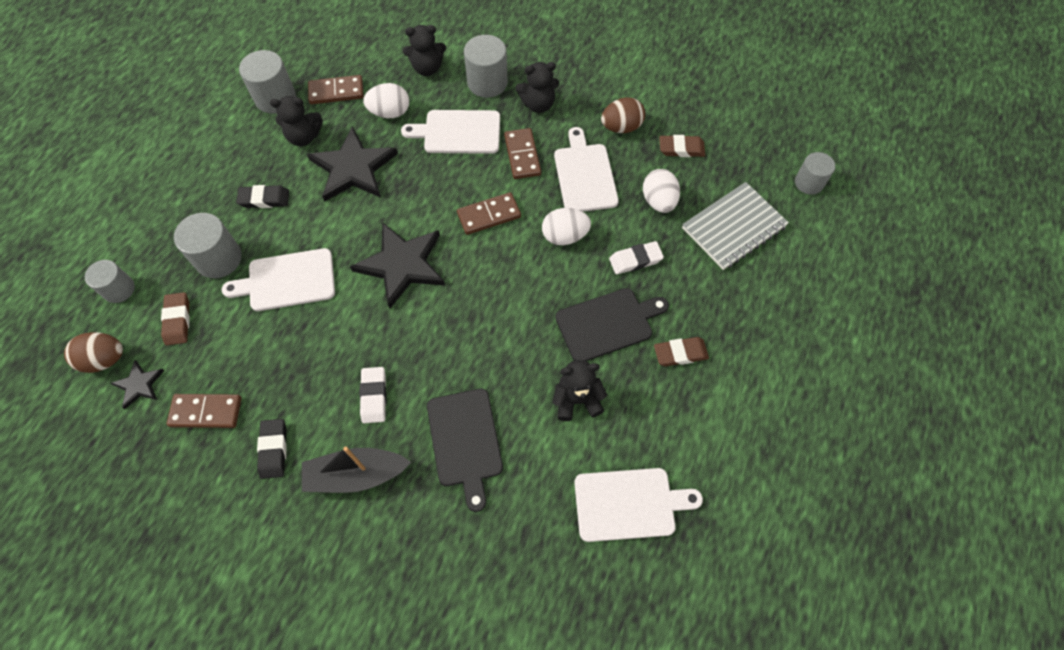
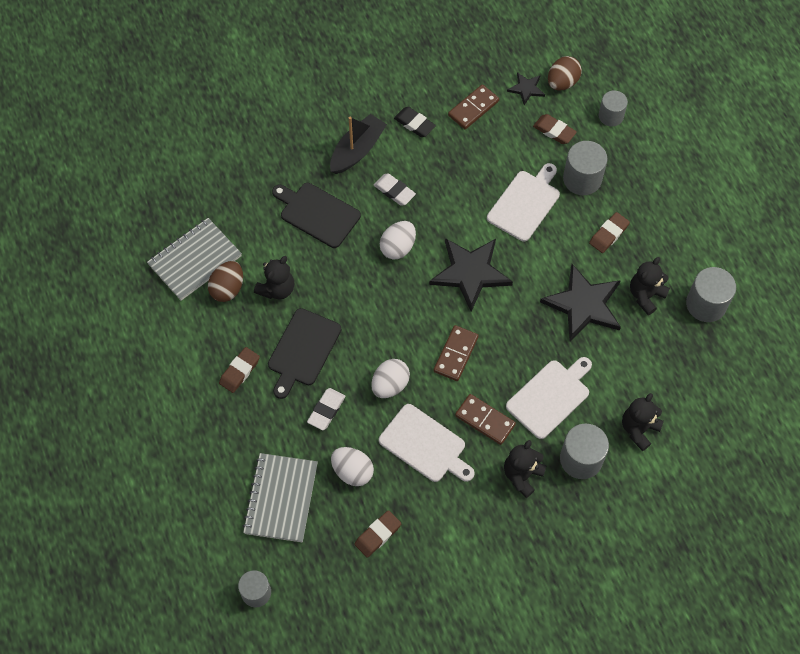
camera: 135 degrees right, 0 degrees up
(264, 199) = (608, 234): black eraser -> brown eraser
(336, 92) = (673, 348): brown domino -> none
(390, 112) = (615, 367): white egg -> white egg (398, 247)
(621, 127) = (440, 513): brown egg -> brown egg (228, 289)
(628, 504) = (195, 260): white cutting board -> grey notebook

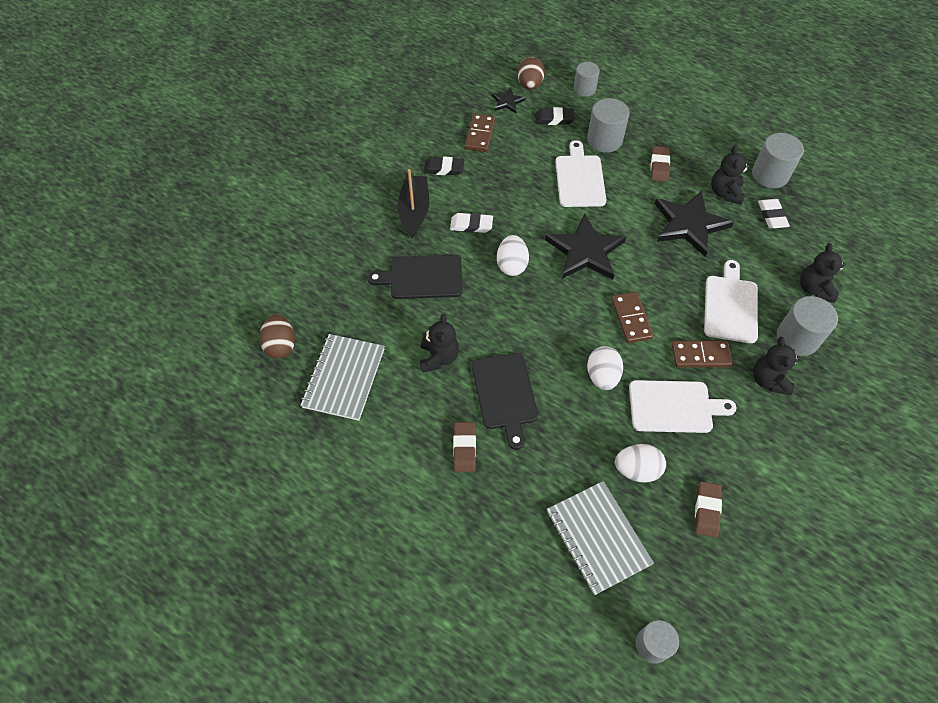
camera: 35 degrees left, 5 degrees down
(228, 289) = (394, 384): brown egg -> brown egg (281, 345)
(326, 410) = (569, 432): white eraser -> white eraser (772, 216)
(554, 131) = (554, 119): brown eraser -> black eraser

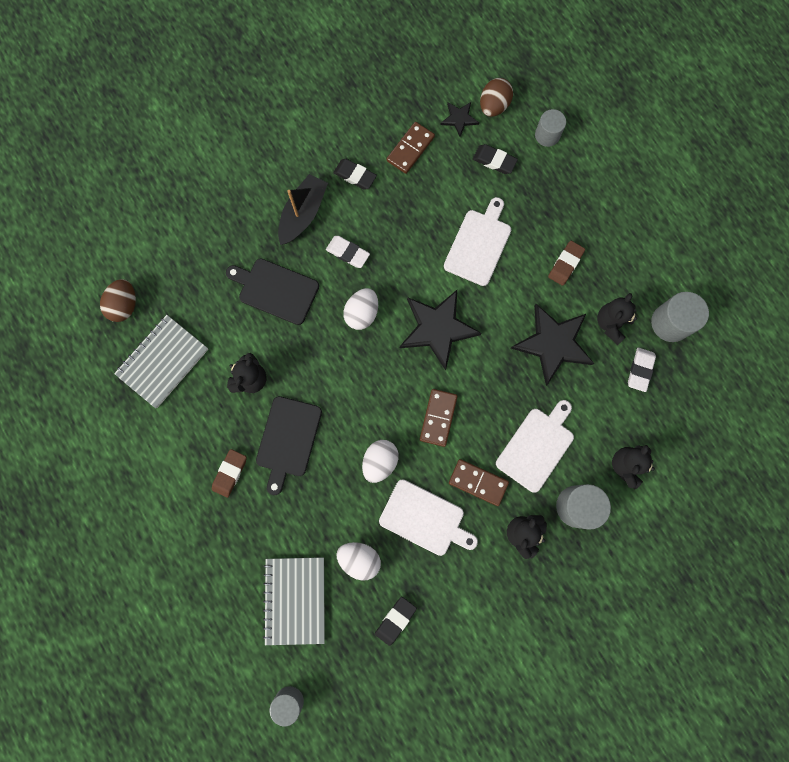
camera: 25 degrees right, 20 degrees up
(604, 140) = (530, 208): grey cylinder -> none
(706, 510) = (395, 620): brown eraser -> black eraser

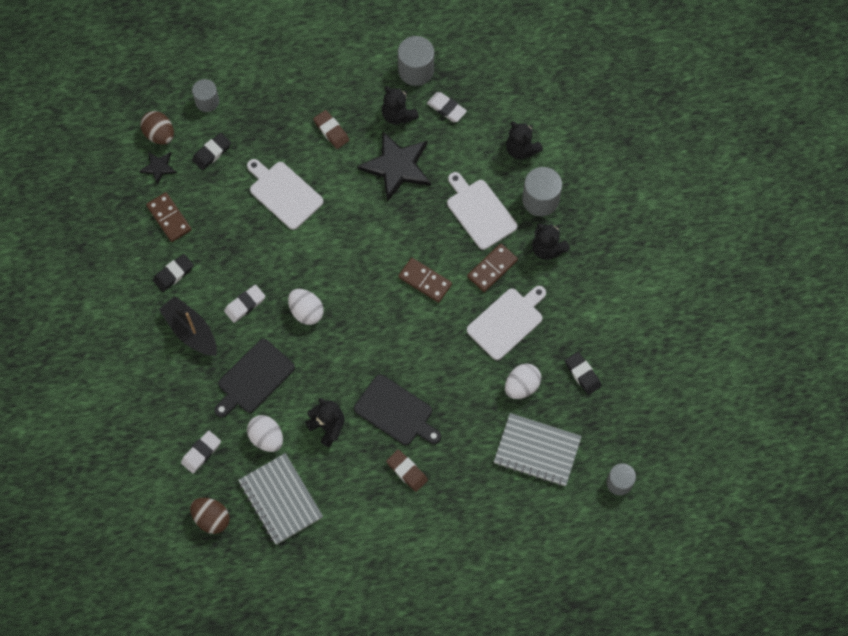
camera: 70 degrees left, 10 degrees down
(185, 271) = (201, 453): none -> white eraser
(380, 462) = (444, 341): white egg -> white egg (266, 438)
(437, 328) = (346, 254): black star -> none

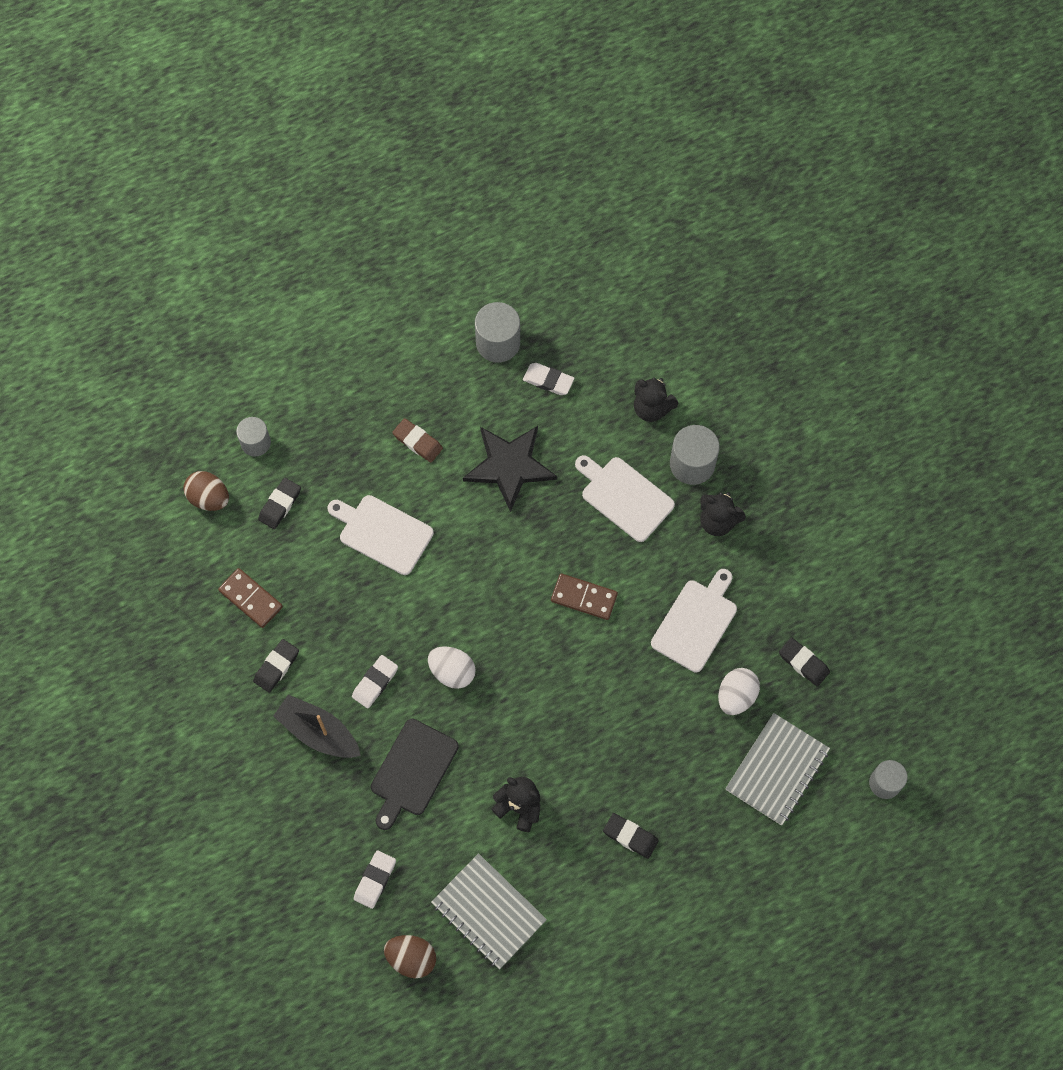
camera: 15 degrees left, 0 degrees up
(158, 167) = (219, 539): black star -> none
(266, 438) = (449, 840): white egg -> none
(396, 412) = (596, 767): black cutting board -> none
(398, 115) = (492, 403): black teddy bear -> none
(407, 471) = (630, 836): brown eraser -> black eraser
(492, 268) = (659, 562): brown domino -> none
(537, 451) = (777, 770): grey notebook -> grey notebook turned 60 degrees counterclockwise

